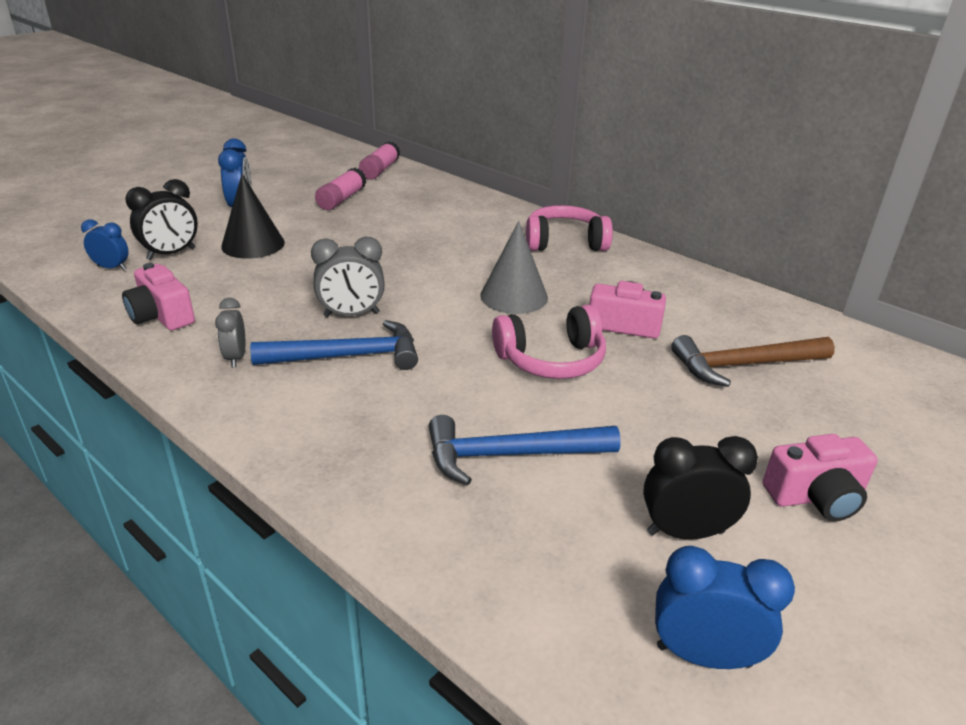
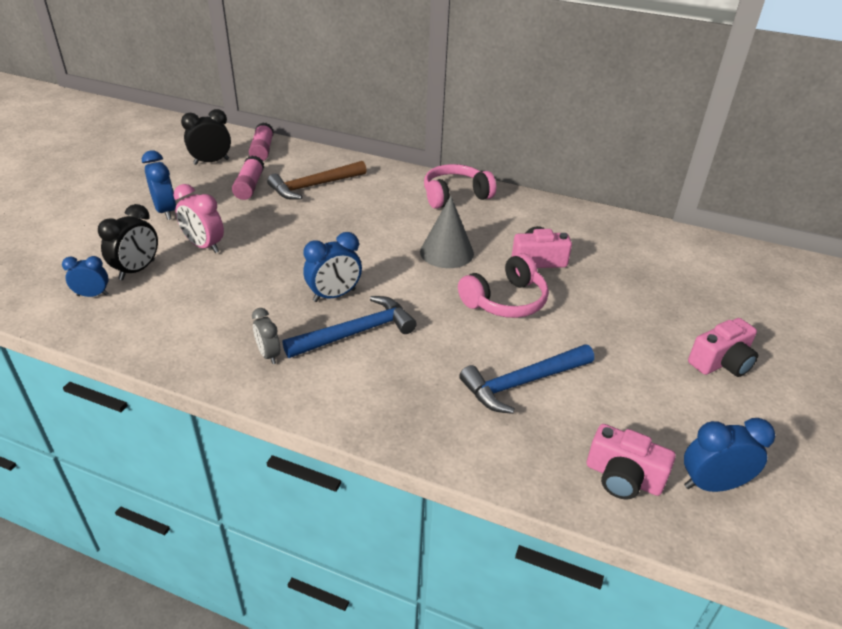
camera: 20 degrees left, 5 degrees up
(162, 316) = (176, 331): pink camera -> pink camera (623, 477)
(253, 244) = (204, 246): black cone -> pink clock
(351, 315) = (334, 295): grey clock -> blue clock
(685, 532) = (660, 408): black clock -> black clock (211, 162)
(743, 365) = (632, 275): brown hammer -> brown hammer (314, 186)

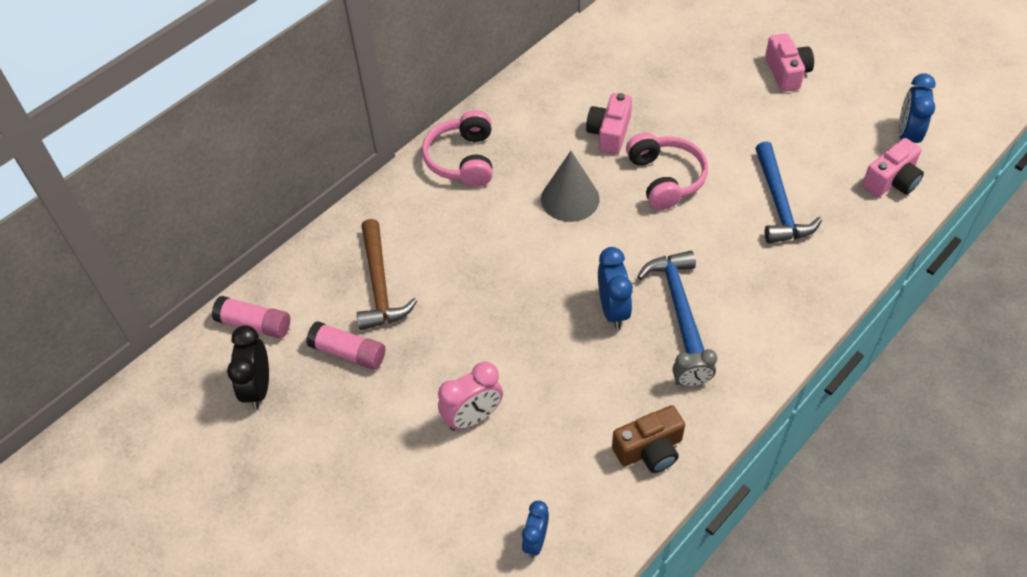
camera: 65 degrees left, 15 degrees up
(137, 270) = (499, 491): black clock -> none
(166, 211) = (372, 452): blue clock -> none
(188, 341) = (649, 449): none -> brown camera

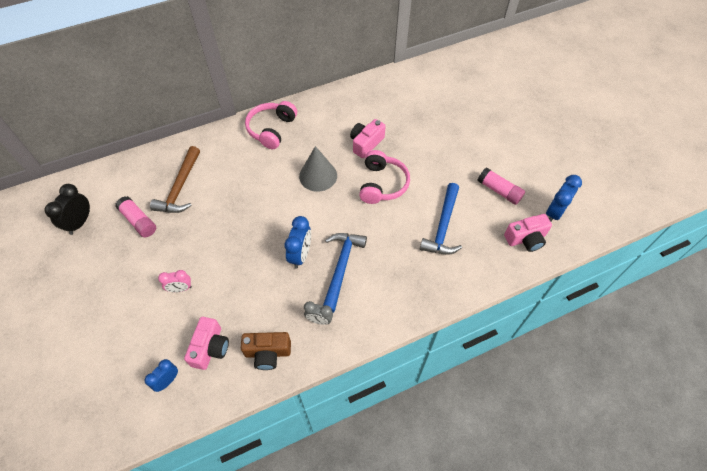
camera: 20 degrees right, 5 degrees up
(254, 324) = (101, 184): pink glue stick -> pink glue stick (499, 191)
(473, 417) = (180, 289): pink clock -> pink clock, size x0.66
(786, 73) = (499, 143): pink camera -> pink camera (210, 348)

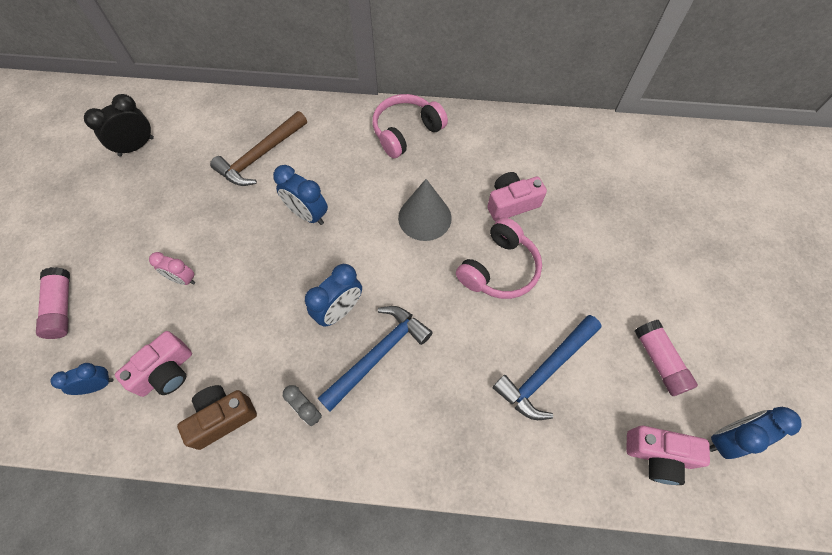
camera: 30 degrees right, 5 degrees up
(139, 221) = (193, 174): pink glue stick -> pink glue stick (61, 308)
(240, 209) = (307, 214): none -> blue clock
(268, 353) = (222, 418): brown camera -> brown camera turned 120 degrees clockwise

